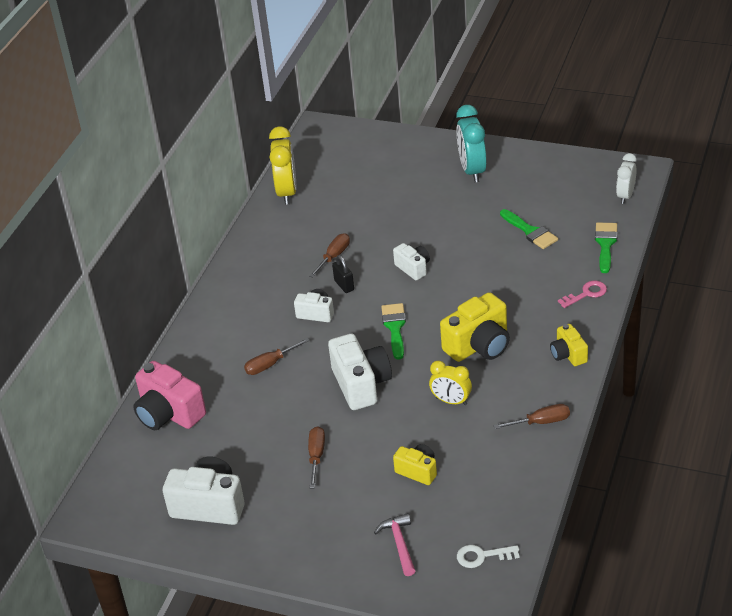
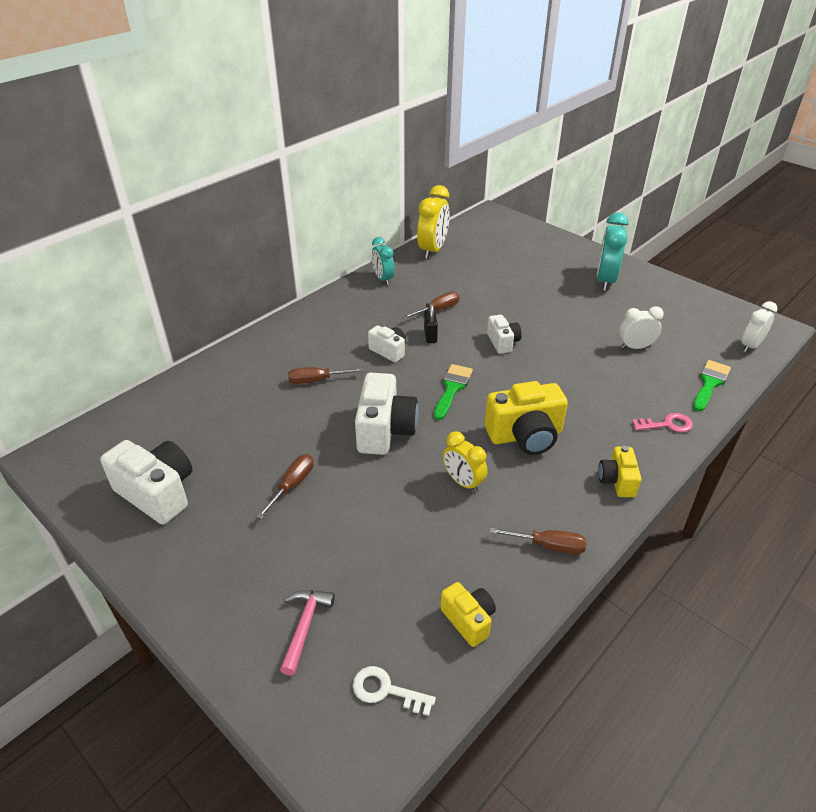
camera: 20 degrees right, 0 degrees up
(169, 413) = (197, 391): pink camera -> none
(259, 242) = (383, 279): none -> turquoise clock
(418, 471) = (381, 545): yellow camera -> yellow camera (468, 620)
(530, 231) = (635, 347): green brush -> white clock

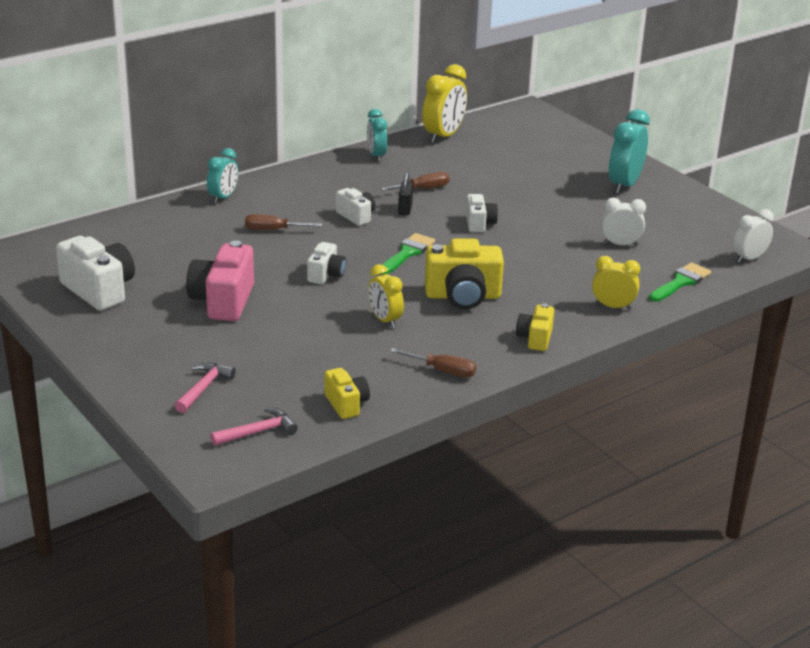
camera: 10 degrees right, 10 degrees down
(258, 347) = (223, 197): none -> turquoise clock
(292, 485) = (223, 301): brown screwdriver -> pink camera
(385, 430) = (326, 275): white camera -> white camera, size x0.57
(386, 690) = (258, 432): white key -> pink hammer
(667, 424) = (613, 306): pink key -> yellow clock

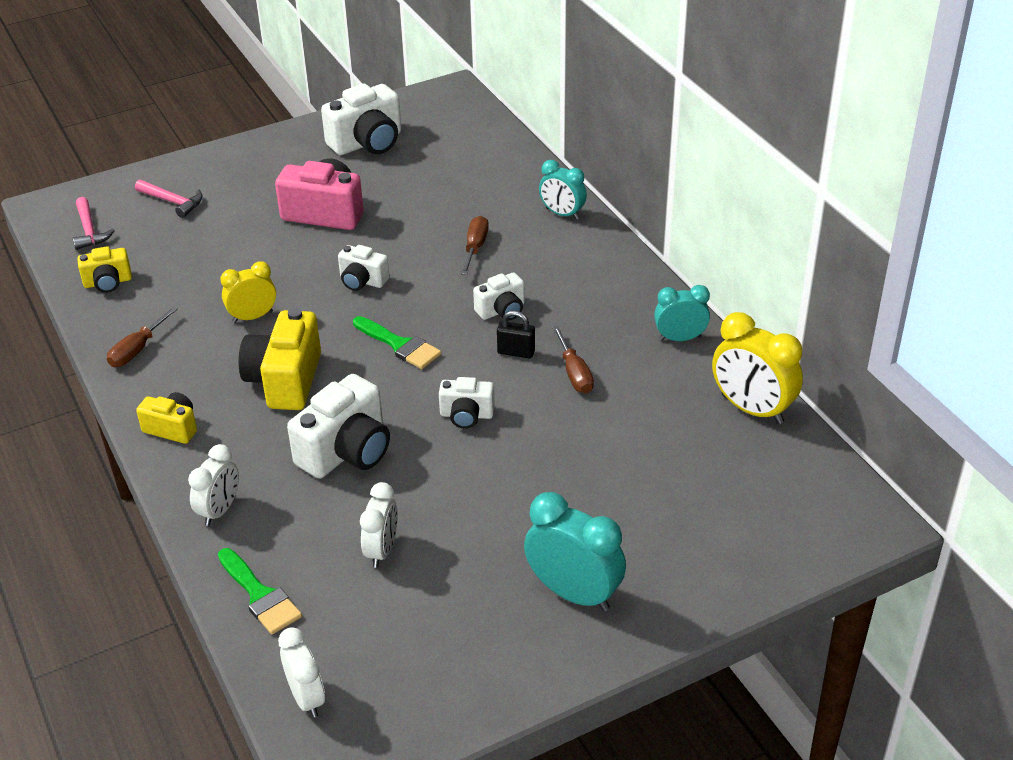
camera: 100 degrees right, 10 degrees up
(533, 264) = (346, 451): none -> white camera
(613, 306) = (219, 510): yellow clock -> white clock

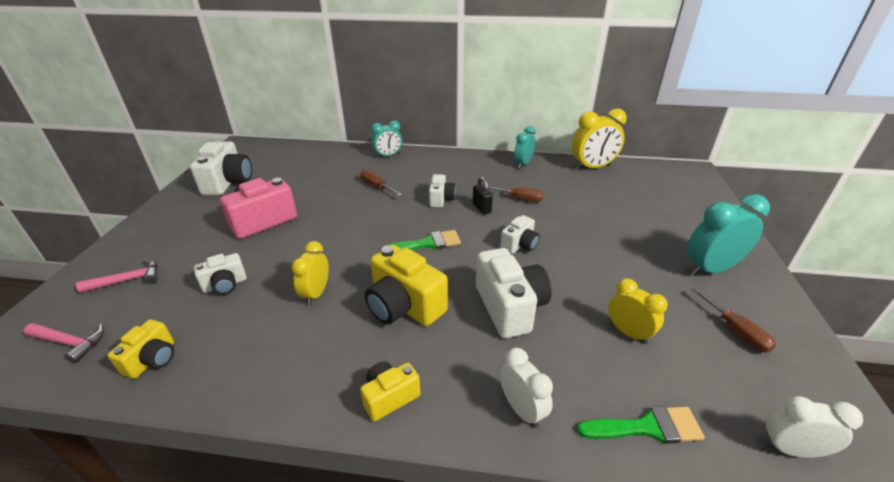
camera: 55 degrees left, 5 degrees down
(138, 349) = (264, 377): brown screwdriver -> brown screwdriver (735, 331)
(362, 281) = (348, 233): white camera -> white camera (225, 285)
(382, 550) = (628, 332): white clock -> yellow clock
(516, 352) = (481, 208): black padlock -> black padlock turned 75 degrees counterclockwise

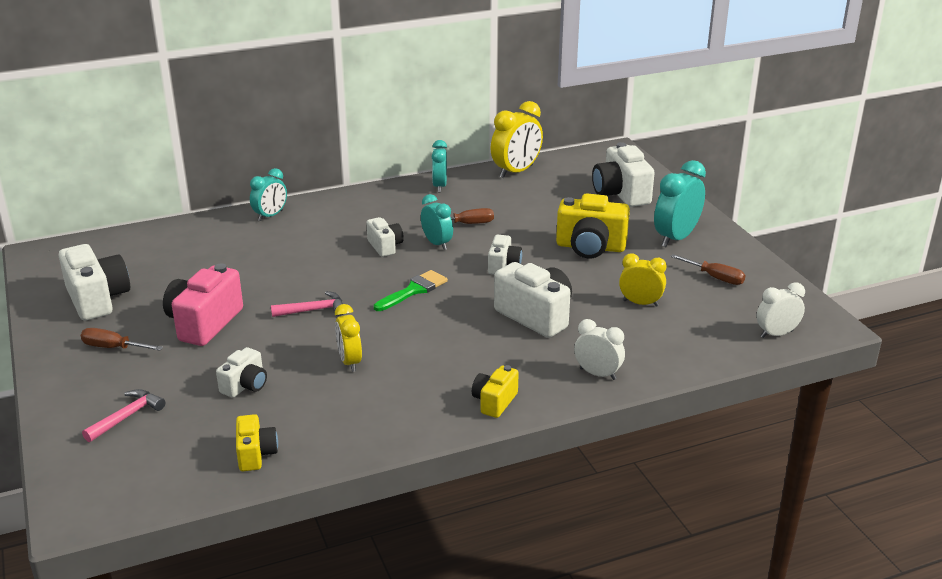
camera: 30 degrees left, 5 degrees down
(70, 343) = (148, 475): pink hammer -> pink hammer (313, 310)
(377, 187) = (297, 253): brown screwdriver -> brown screwdriver (114, 348)
(404, 306) = (444, 344): yellow camera -> yellow camera (590, 247)
(481, 208) = (437, 243): black padlock -> turquoise clock
(647, 427) = (686, 353): green brush -> none
(676, 209) = (621, 194): none -> white camera

